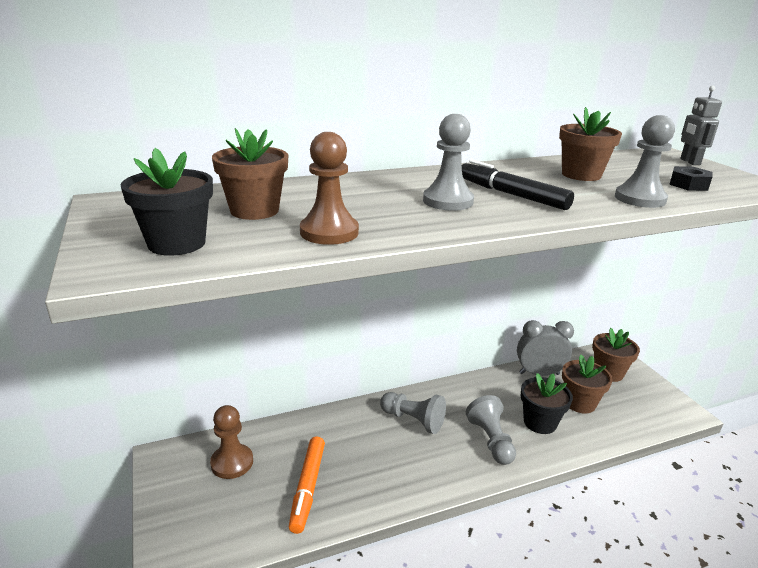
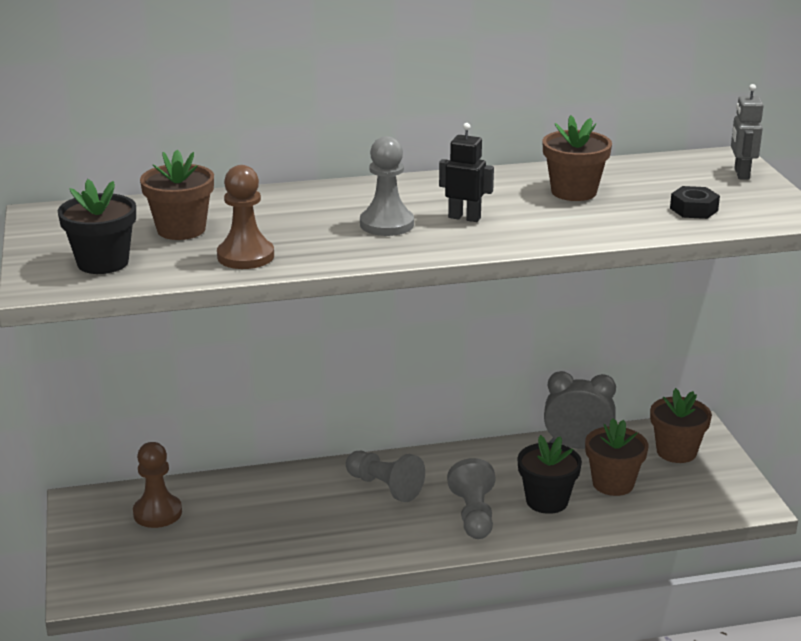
camera: 10 degrees right, 0 degrees up
(307, 488) = (238, 542): orange marker -> none
(511, 194) = (464, 218): black marker -> black robot
(640, 199) = (609, 227): grey pawn -> none

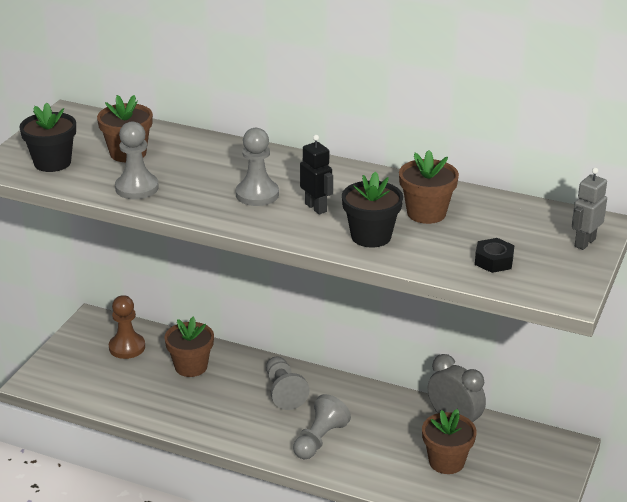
camera: 35 degrees right, 5 degrees up
(245, 256) = (137, 188): brown pawn -> grey pawn
(547, 501) = (382, 453): black flower pot -> black flower pot (371, 236)
(676, 452) = (526, 459): brown flower pot -> brown flower pot (191, 366)

